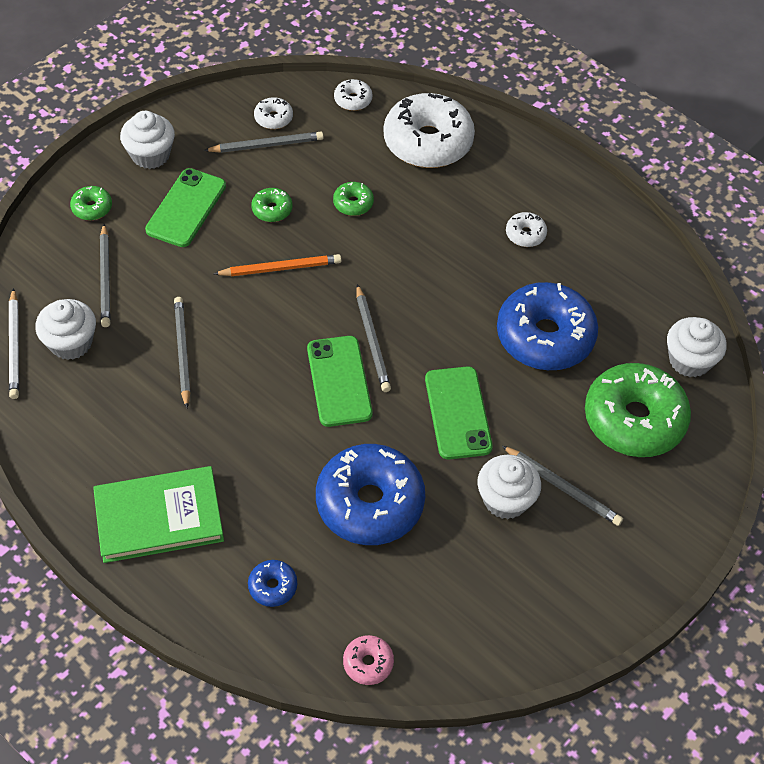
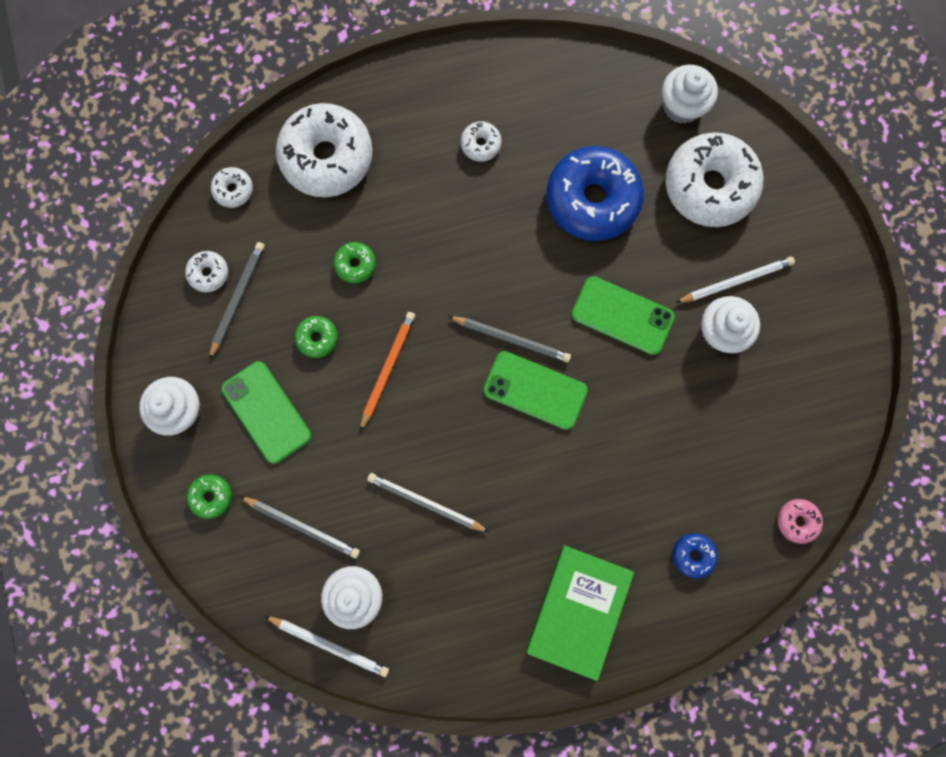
camera: 55 degrees left, 25 degrees up
(370, 503) = (663, 436): blue donut -> none
(562, 487) = (735, 281): grey pencil -> white pencil
(634, 419) = (709, 186): green donut -> white donut

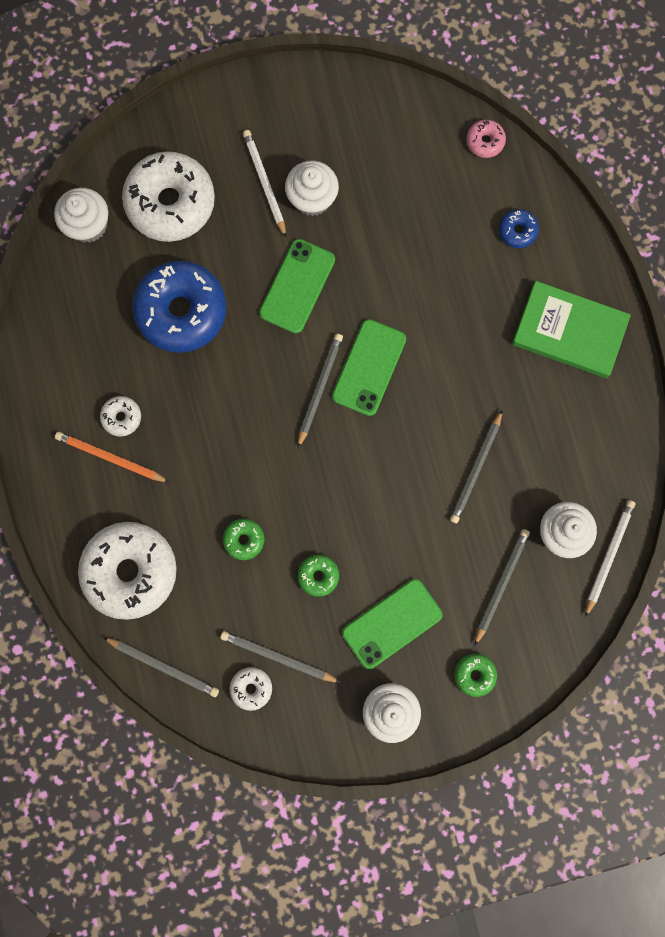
camera: 90 degrees left, 0 degrees up
(233, 190) = (163, 666): white donut -> grey pencil
(387, 369) = (349, 506): orange pencil -> orange pencil (111, 458)

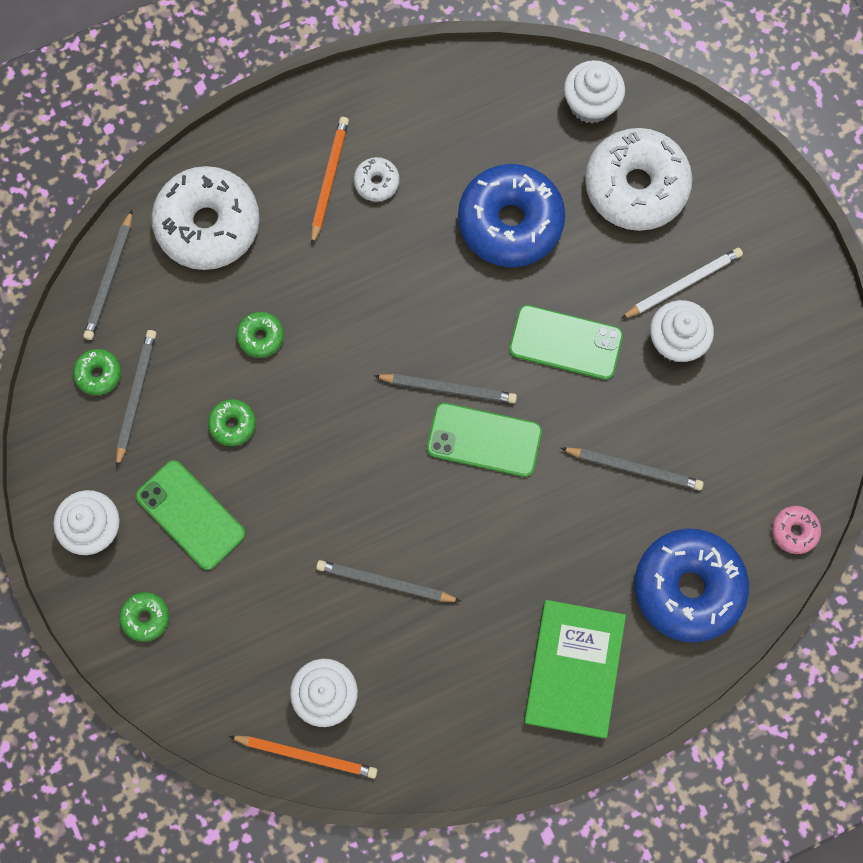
camera: 80 degrees right, 5 degrees down
(251, 688) = (98, 374): white donut -> green donut
(501, 585) = (253, 632): grey pencil -> grey pencil (633, 469)
(517, 231) = (688, 587): blue donut -> blue donut, size x2.30
(608, 556) = (306, 756): white pencil -> orange pencil

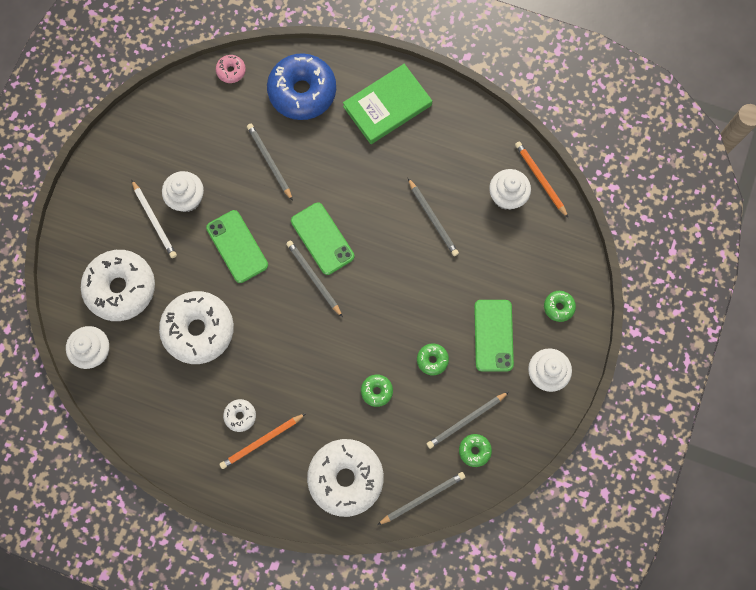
camera: 135 degrees left, 0 degrees up
(510, 222) = (198, 330): blue donut -> white donut
(683, 284) = (154, 220): white pencil -> white pencil turned 135 degrees counterclockwise

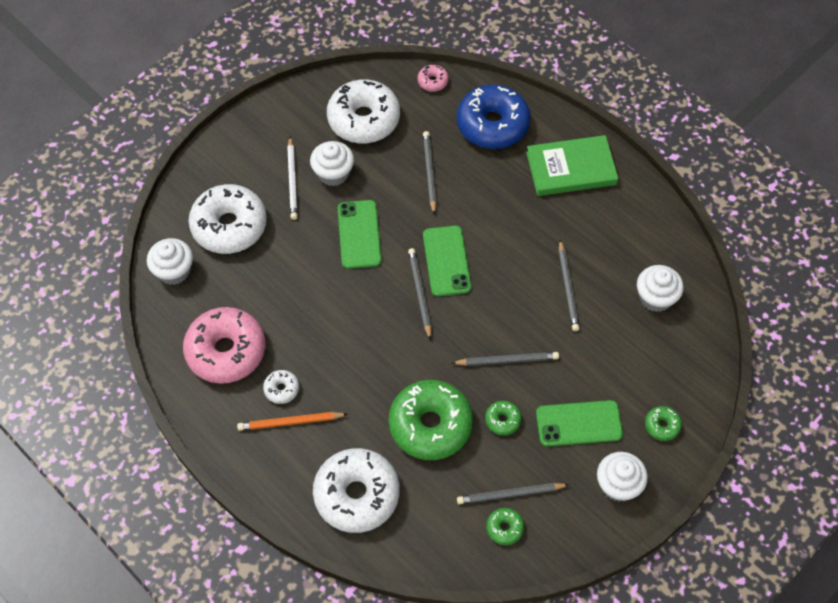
camera: 25 degrees right, 15 degrees down
(176, 404) = (226, 351): none -> pink donut
(198, 330) = (283, 293): white donut -> white donut (364, 119)
(376, 391) = (430, 425): green donut -> green donut, size x2.30
(422, 498) = (426, 551): grey pencil -> grey pencil (507, 360)
(493, 335) = (579, 423): green phone -> green phone turned 60 degrees clockwise
(540, 179) = (699, 296): orange pencil -> none

